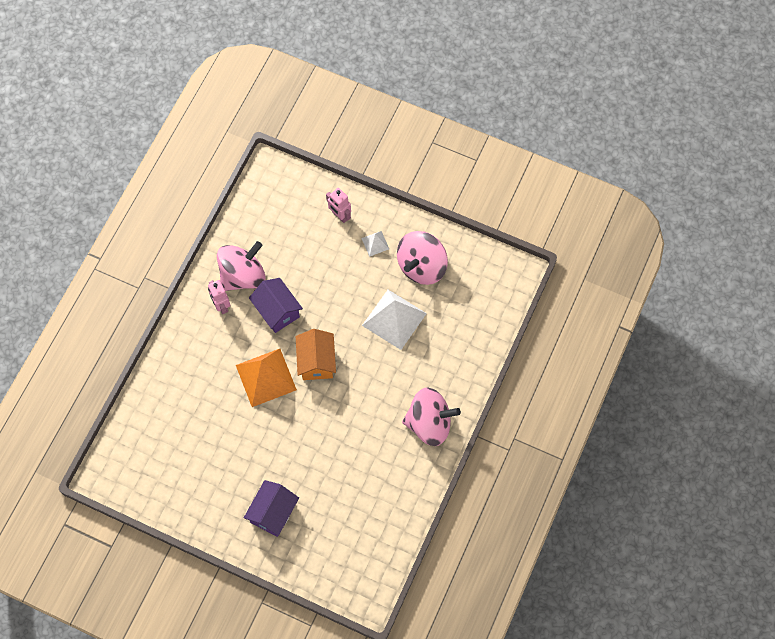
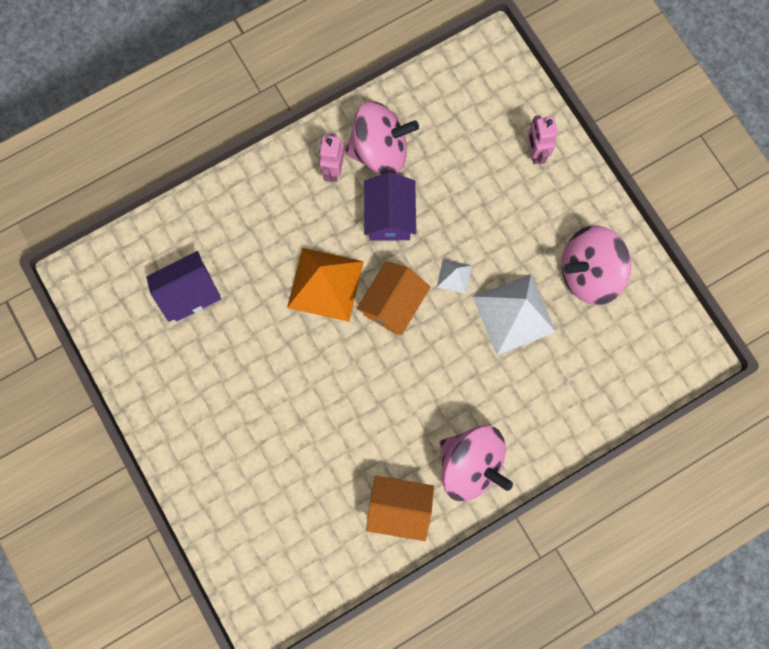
camera: 35 degrees right, 10 degrees up
(273, 513) = (227, 444): purple house -> purple house (190, 293)
(375, 243) = (553, 211): white pyramid -> white pyramid (454, 276)
(405, 477) = (399, 507): none -> orange house

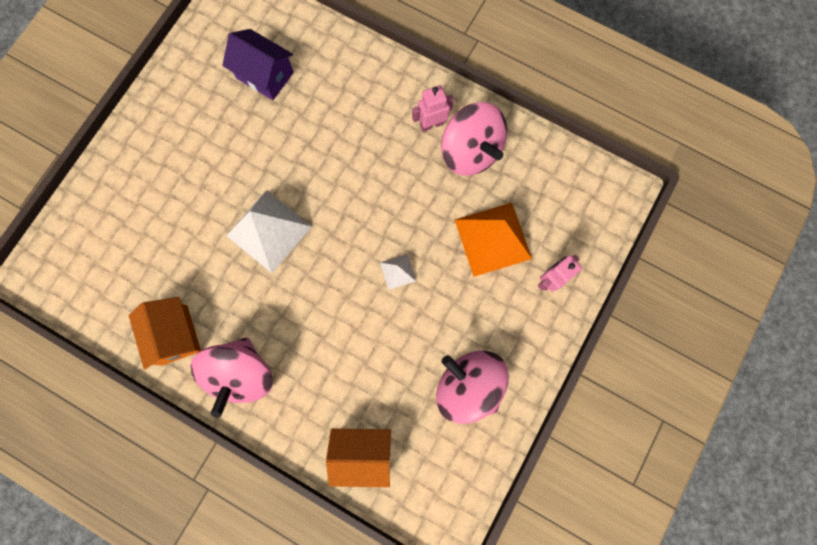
camera: 60 degrees right, 0 degrees up
(325, 284) = (331, 172): orange pyramid -> orange pyramid (493, 239)
(389, 217) = (418, 190): purple house -> none
(393, 304) = (344, 235): orange house -> orange house (362, 453)
(514, 314) = (393, 340): white pyramid -> white pyramid (268, 231)

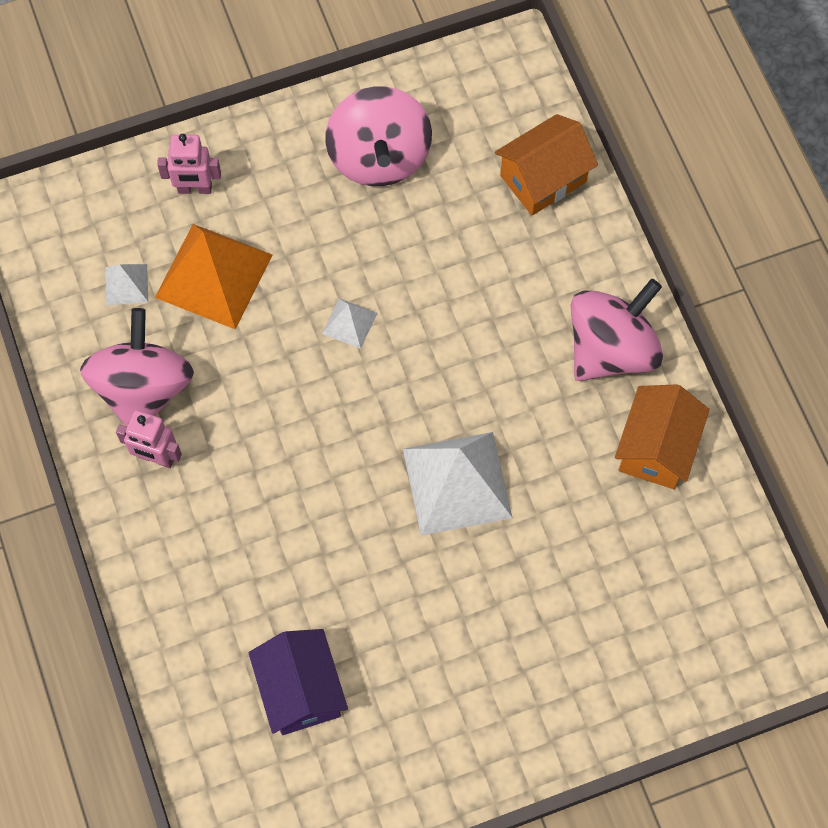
camera: 140 degrees left, 10 degrees down
(362, 453) = (543, 179): orange house -> orange house turned 75 degrees counterclockwise
(532, 197) = (126, 284): none -> white pyramid

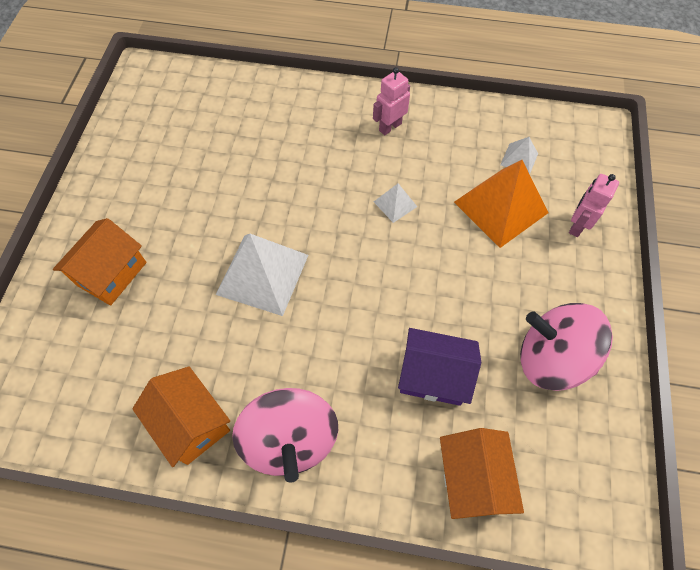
camera: 120 degrees right, 5 degrees down
(143, 389) = (439, 138): pink spinning top -> none
(300, 690) = (203, 133): purple house -> purple house (433, 376)
(349, 323) = (419, 269): white pyramid -> white pyramid (395, 204)
(560, 651) = (111, 273): none -> orange house

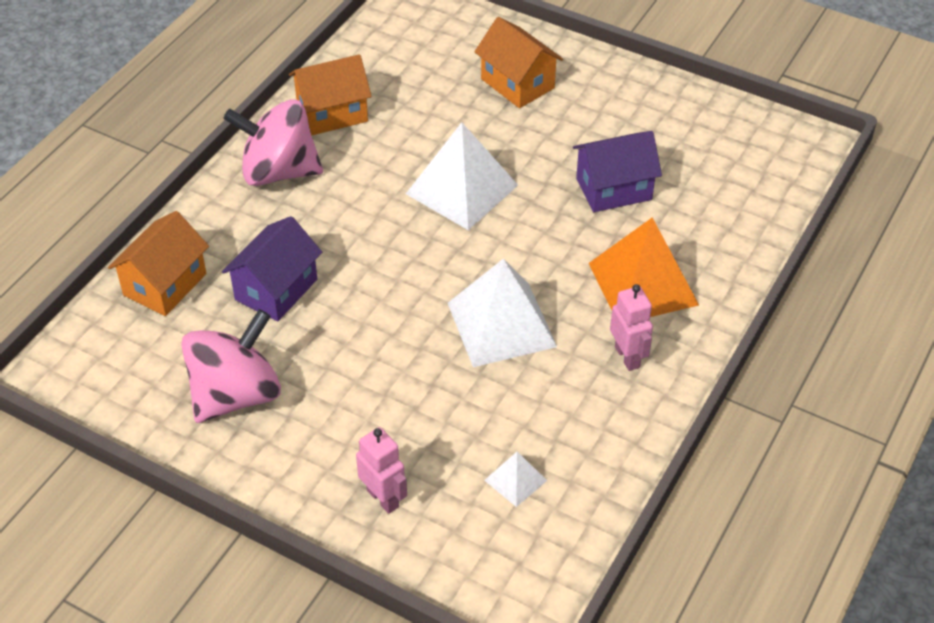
camera: 110 degrees right, 15 degrees down
(228, 172) = (613, 189): none -> purple house
(395, 204) = (501, 324): white pyramid -> white pyramid, size x2.12
(471, 478) = (165, 284): orange house -> orange house turned 75 degrees counterclockwise
(501, 207) = (448, 428): orange pyramid -> orange pyramid (643, 284)

